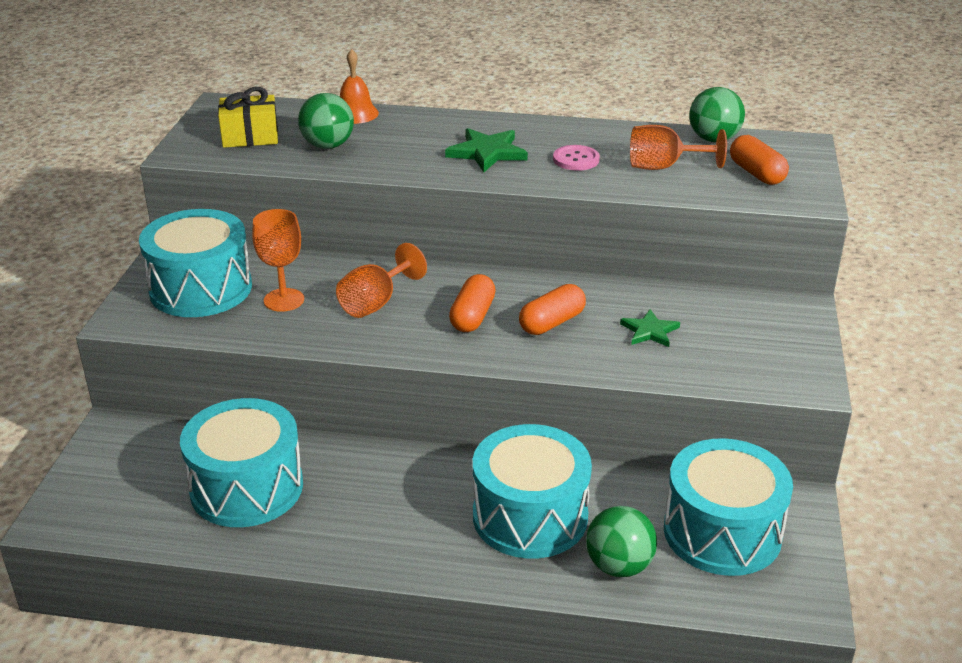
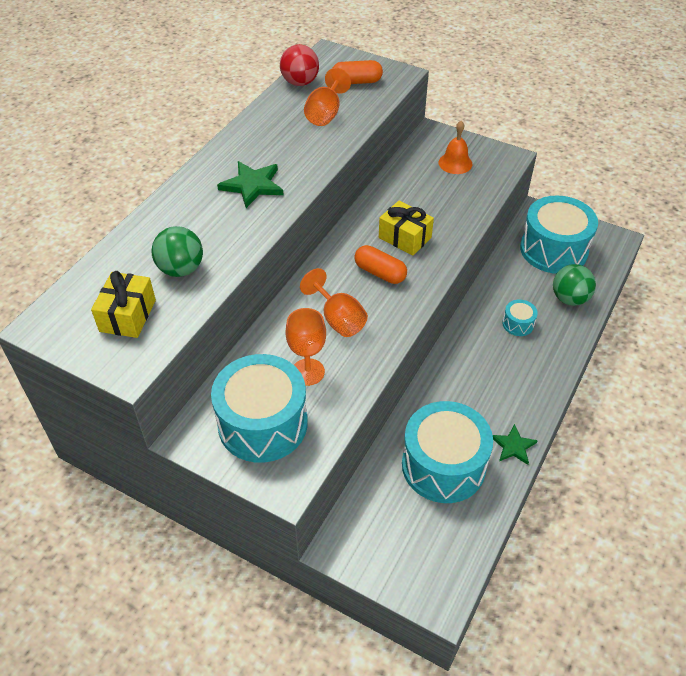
camera: 70 degrees left, 15 degrees up
(355, 113) = (130, 241): orange bell -> orange bell (455, 163)
(530, 516) = (518, 324): turquoise drum -> turquoise drum, size x0.43
(552, 323) = (405, 238): orange capsule -> yellow gift
(576, 159) = (291, 147): pink button -> none
(649, 331) = (433, 199): green star -> green star (513, 446)
(713, 139) = (300, 82): green ball -> red ball

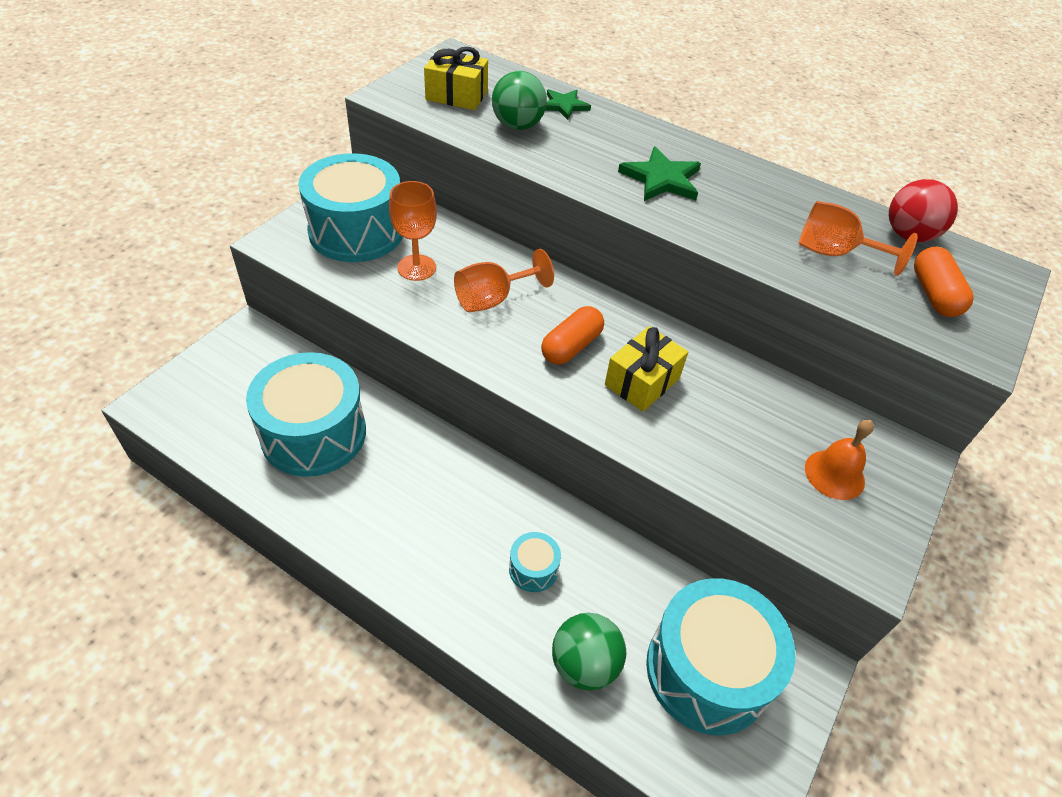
camera: 90 degrees right, 0 degrees up
(513, 446) = (318, 513): green star -> green star (564, 106)

